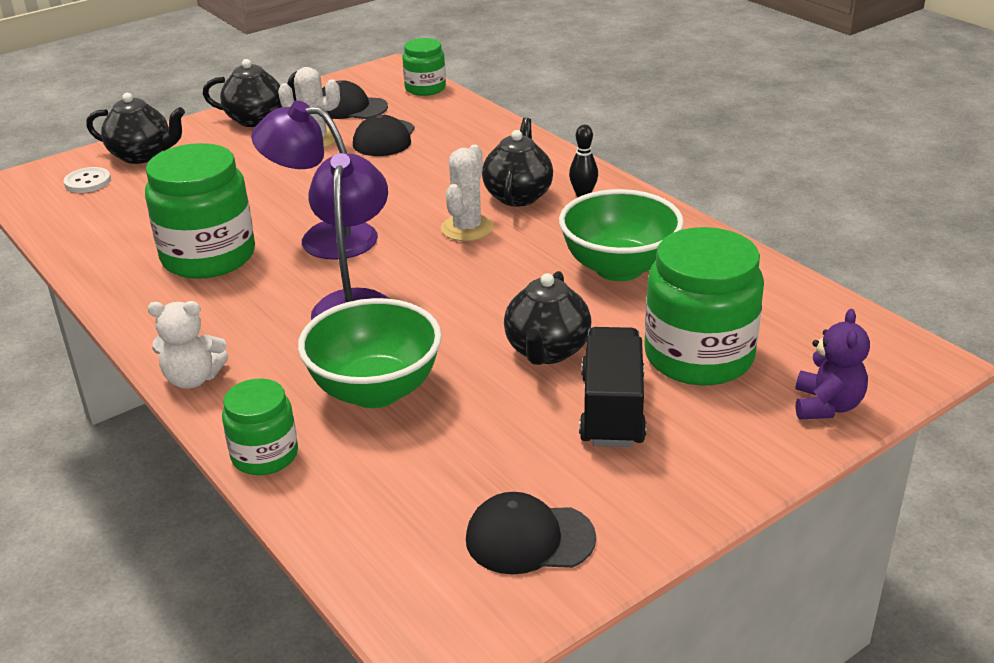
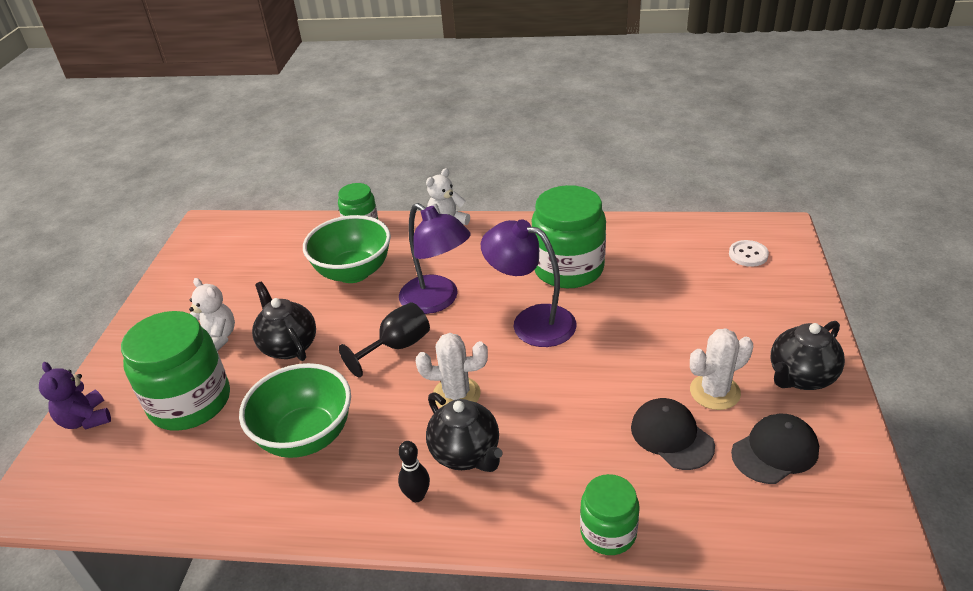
camera: 135 degrees right, 5 degrees up
(142, 155) = (776, 291): black teapot -> none
(323, 238) = (531, 322): purple lamp -> purple lamp turned 120 degrees counterclockwise
(425, 88) = (782, 541): green jar -> green jar (608, 532)
(455, 287) = (396, 347): none -> black goblet
(467, 228) = (456, 394): white cactus -> white cactus turned 60 degrees counterclockwise
(529, 538) = (205, 267): black cap -> none
(612, 410) = (217, 338): black truck -> white teddy bear

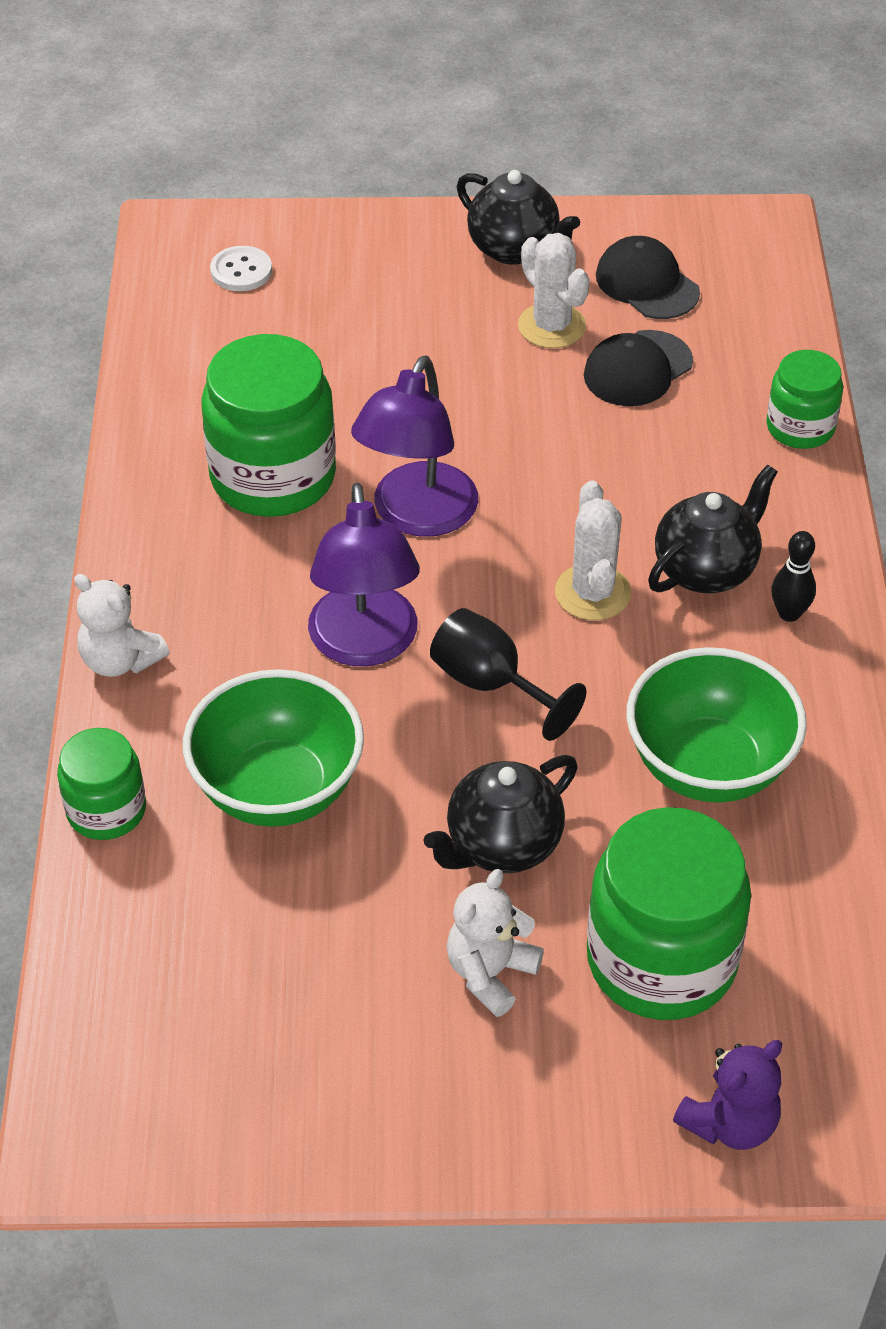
camera: 100 degrees left, 10 degrees up
(437, 301) = (365, 645): purple lamp -> purple lamp turned 135 degrees clockwise

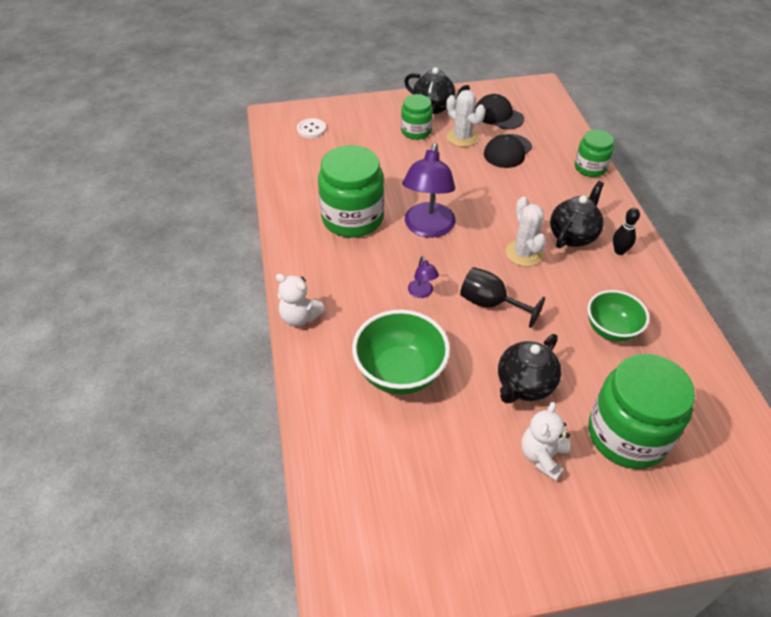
camera: 10 degrees left, 0 degrees up
(106, 810) = (312, 397): green jar -> green jar (416, 131)
(365, 645) = (422, 293): purple lamp -> purple lamp, size x0.45
(708, 766) = (611, 330): green bowl -> green bowl, size x0.66
(730, 1123) = (698, 522): purple teddy bear -> none

